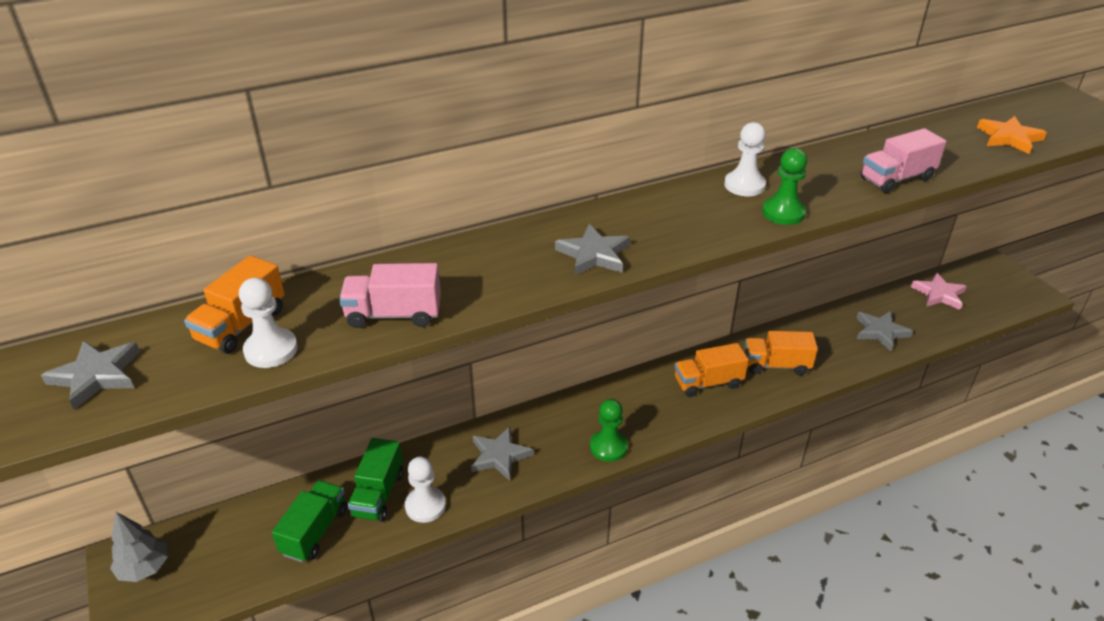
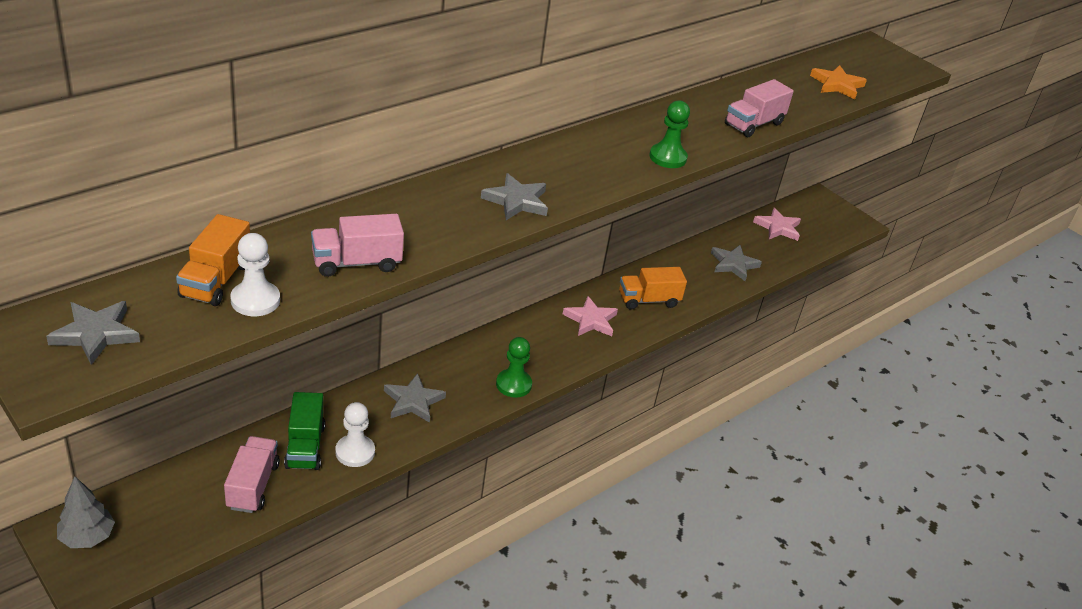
camera: 20 degrees left, 0 degrees up
(315, 532) = (253, 486): green truck -> pink truck
(708, 383) = (591, 320): orange truck -> pink star
(744, 185) = (628, 133): white pawn -> none

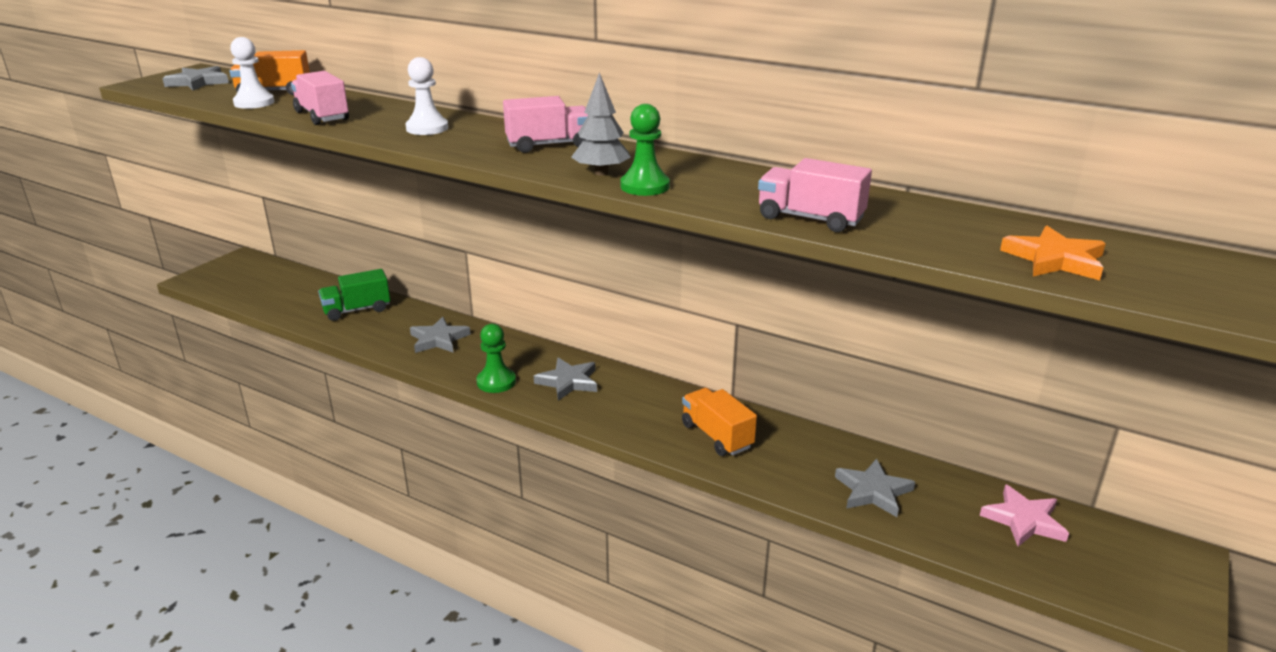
camera: 75 degrees right, 10 degrees down
(87, 537) = (237, 267): grey tree -> grey tree (601, 173)
(253, 486) = (304, 303): pink truck -> pink truck (549, 145)
(355, 452) = (360, 330): white pawn -> white pawn (427, 128)
(516, 201) = (470, 144): grey star -> grey star (568, 382)
(591, 320) = (639, 405): pink star -> none

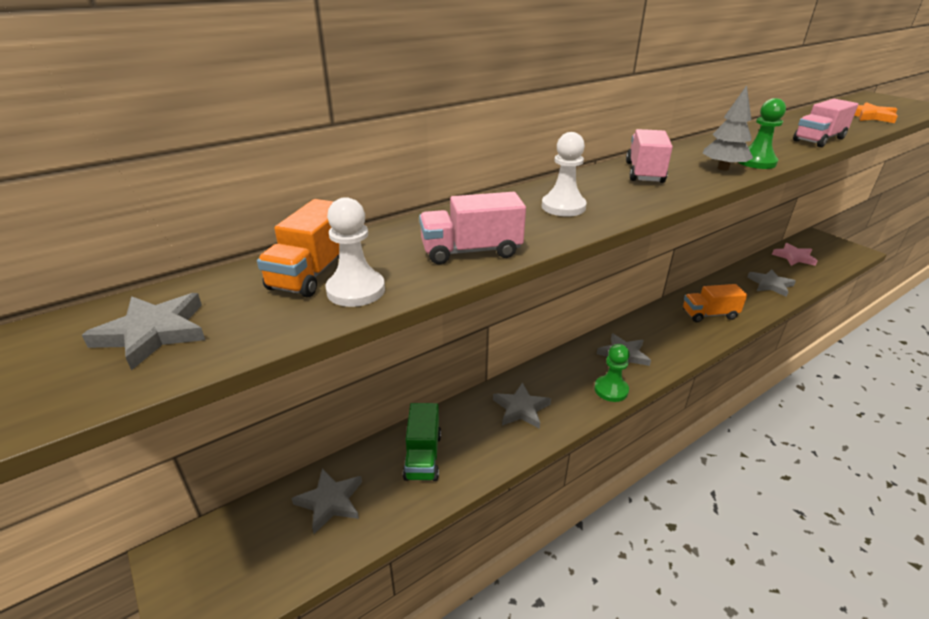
camera: 65 degrees left, 5 degrees up
(298, 289) = (330, 501): none -> grey star

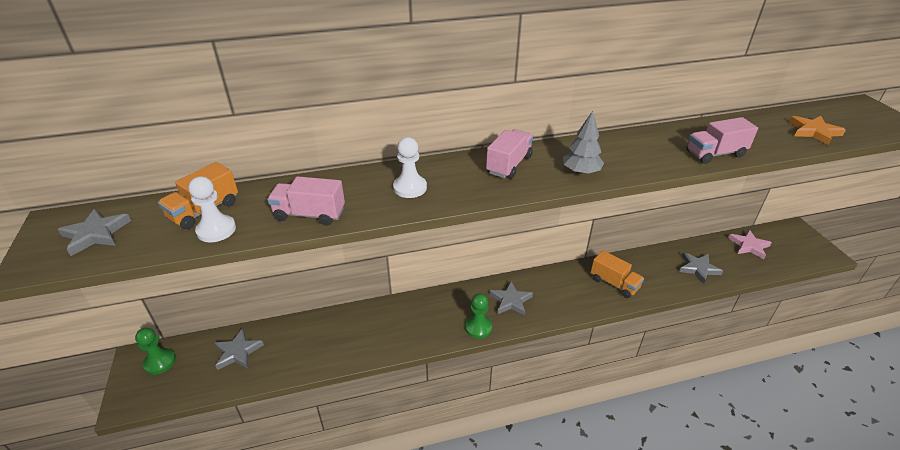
camera: 20 degrees right, 5 degrees up
(423, 456) = (311, 339): green truck -> none
(521, 408) = (400, 323): grey star -> none
(709, 314) = (614, 283): orange truck -> orange truck turned 150 degrees counterclockwise
(756, 162) = (619, 171): green pawn -> green pawn (160, 362)

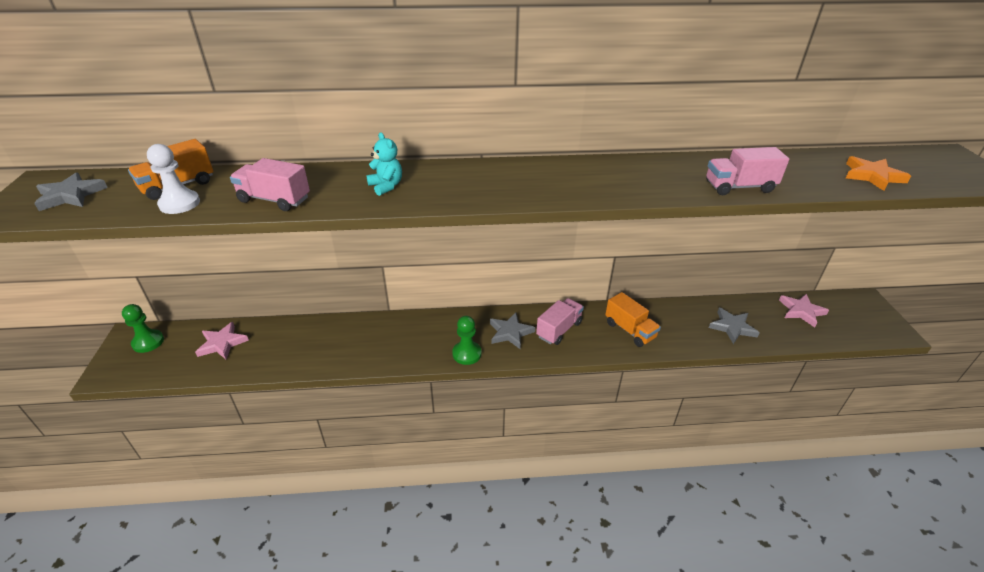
camera: 10 degrees right, 0 degrees up
(238, 352) = (222, 343): grey star -> pink star
(410, 188) = (386, 186): white pawn -> turquoise teddy bear
(509, 165) = (501, 176): pink truck -> pink truck (559, 330)
(581, 172) = (575, 190): grey tree -> none

